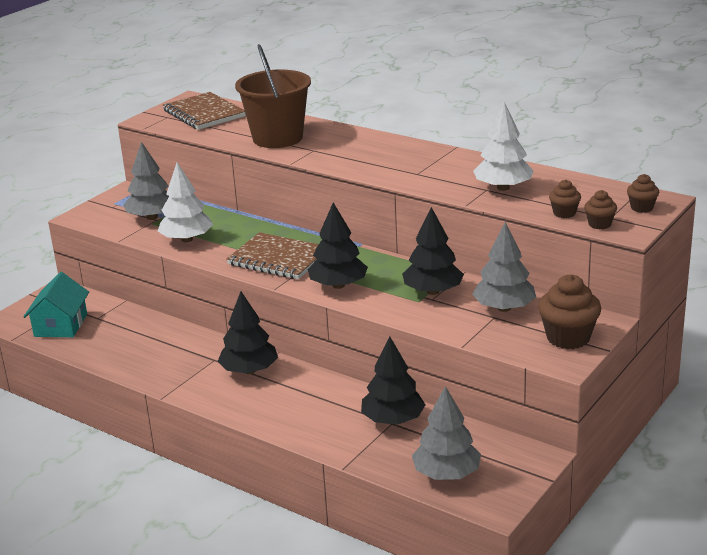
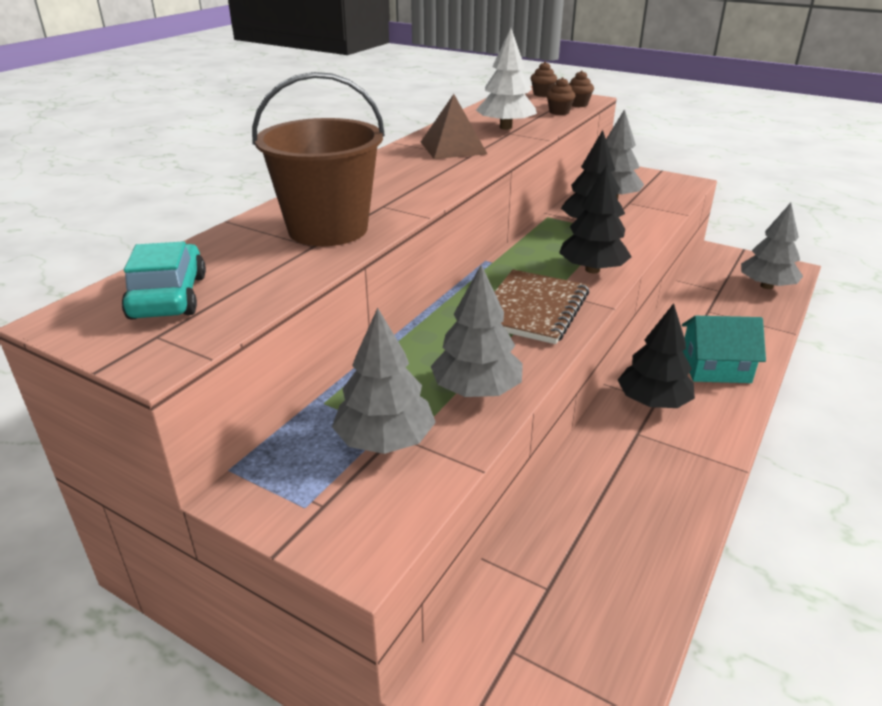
camera: 95 degrees left, 5 degrees up
(60, 325) = (583, 643): turquoise house -> turquoise house (715, 367)
(187, 239) = (476, 390): white tree -> grey tree
(204, 113) = (168, 297): brown notebook -> turquoise car
(393, 420) = (703, 310): black tree -> none
(440, 168) = (453, 147): none -> brown pyramid
(568, 338) = (651, 180): brown cupcake -> none

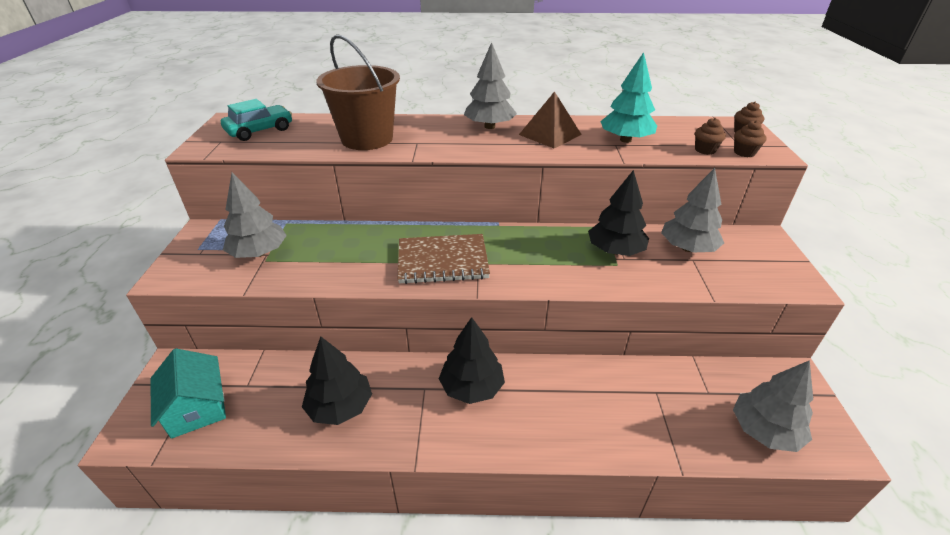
camera: 60 degrees right, 5 degrees up
(476, 390) = (324, 268): grey tree -> grey tree (490, 126)
(505, 127) = (625, 140): white tree -> turquoise tree
(592, 270) = (531, 272): black tree -> black tree (340, 407)
(715, 367) = (556, 418): turquoise house -> turquoise house (197, 407)

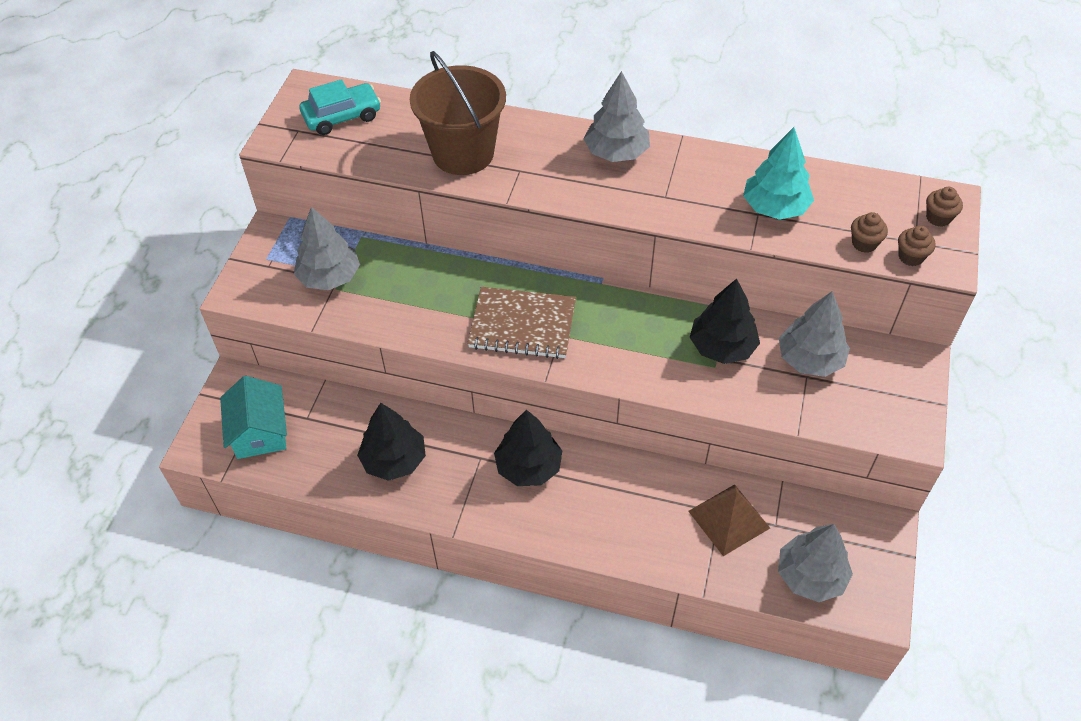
camera: 15 degrees right, 15 degrees up
(550, 134) = (685, 181): brown pyramid -> brown pyramid (729, 519)

